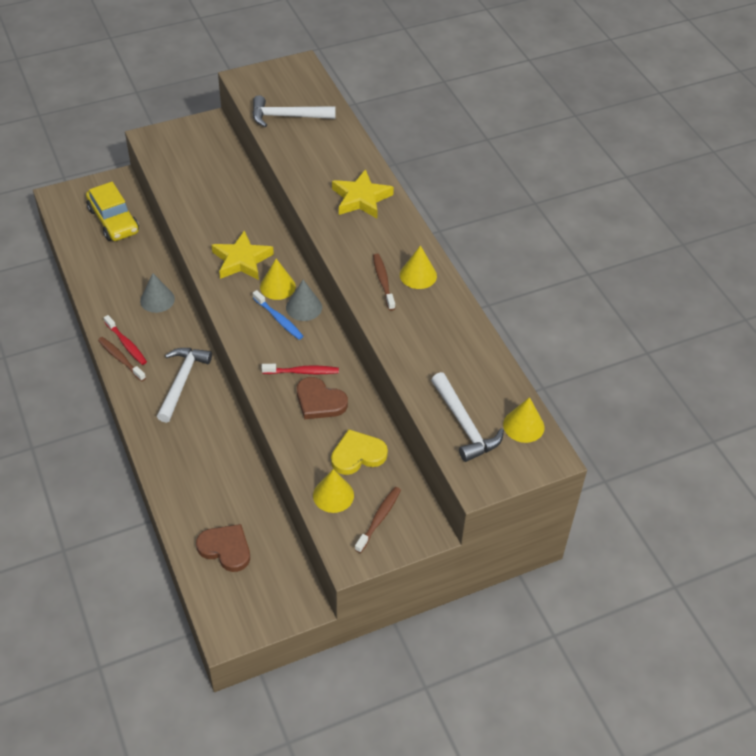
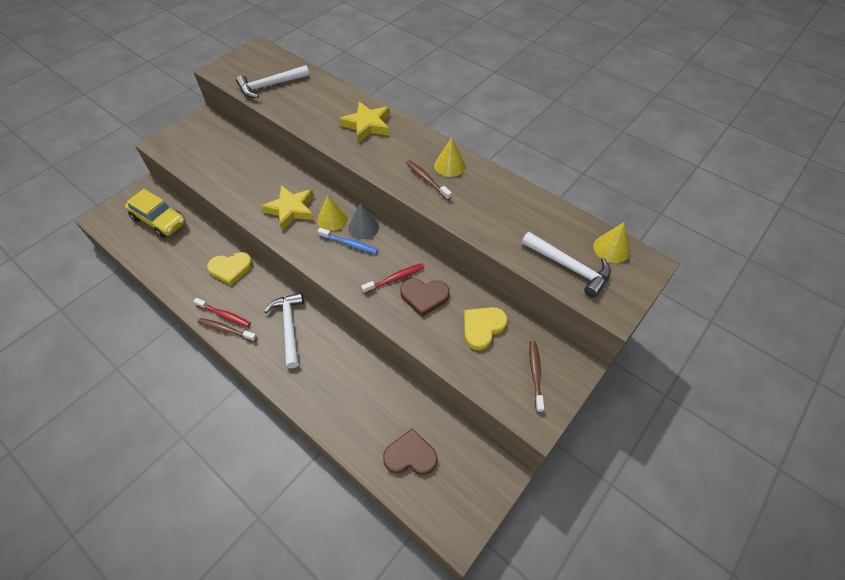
camera: 25 degrees left, 5 degrees up
(157, 300) = (231, 268): grey cone -> yellow heart
(333, 495) = (486, 371): yellow cone -> none

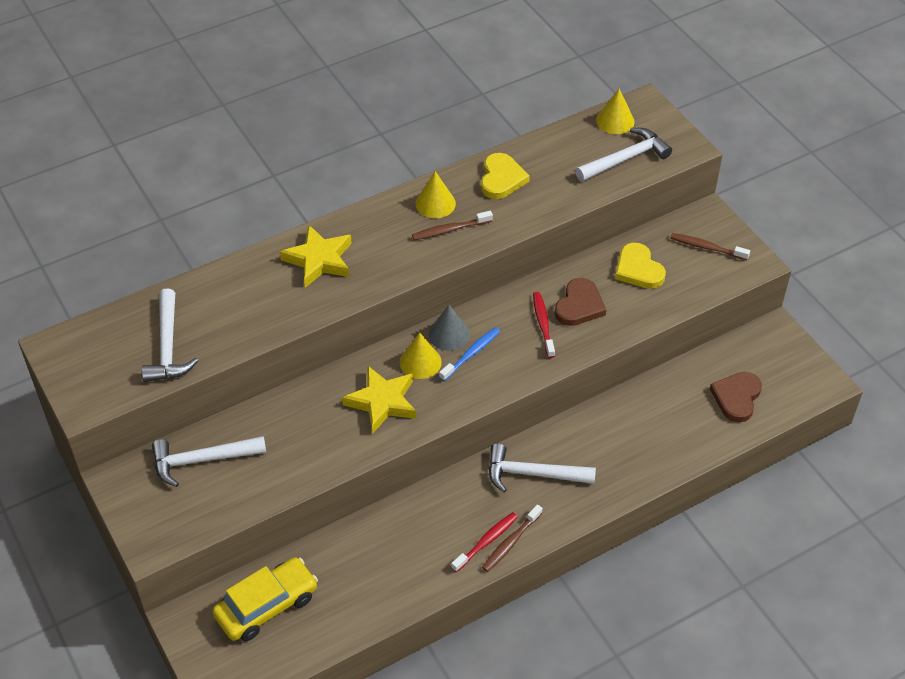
camera: 70 degrees left, 5 degrees down
(224, 144) = (202, 460): none -> white hammer
(231, 268) = (408, 524): yellow heart -> yellow heart (501, 179)

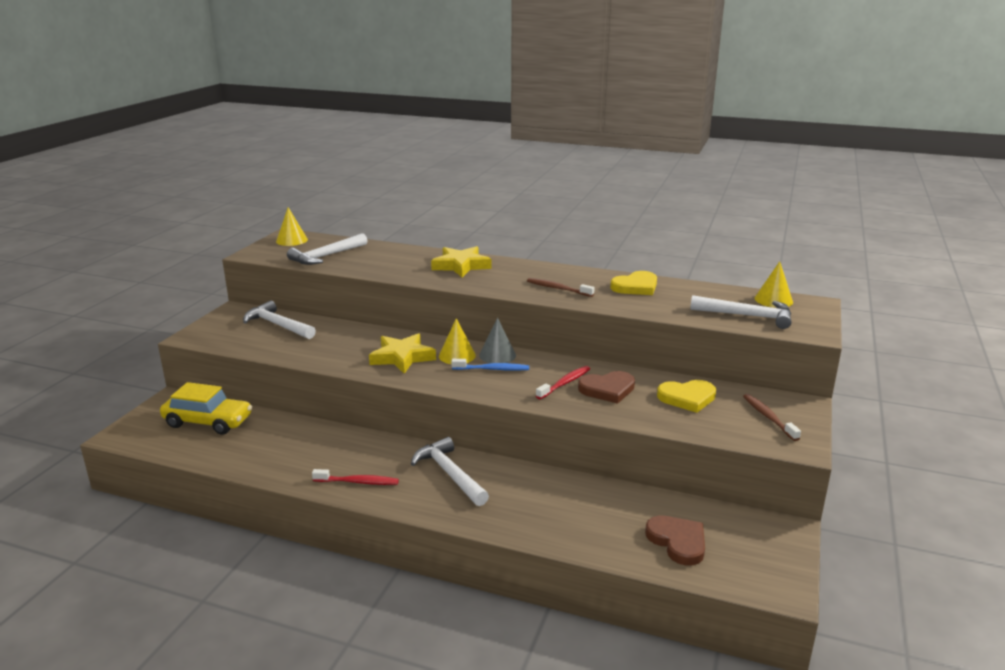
camera: 50 degrees right, 25 degrees down
(435, 203) = (572, 277): yellow cone -> yellow cone (292, 240)
(511, 542) = (370, 493): brown toothbrush -> none
(638, 269) = (687, 398): yellow heart -> yellow heart turned 120 degrees counterclockwise
(736, 397) = (677, 542): brown heart -> brown heart turned 75 degrees clockwise

